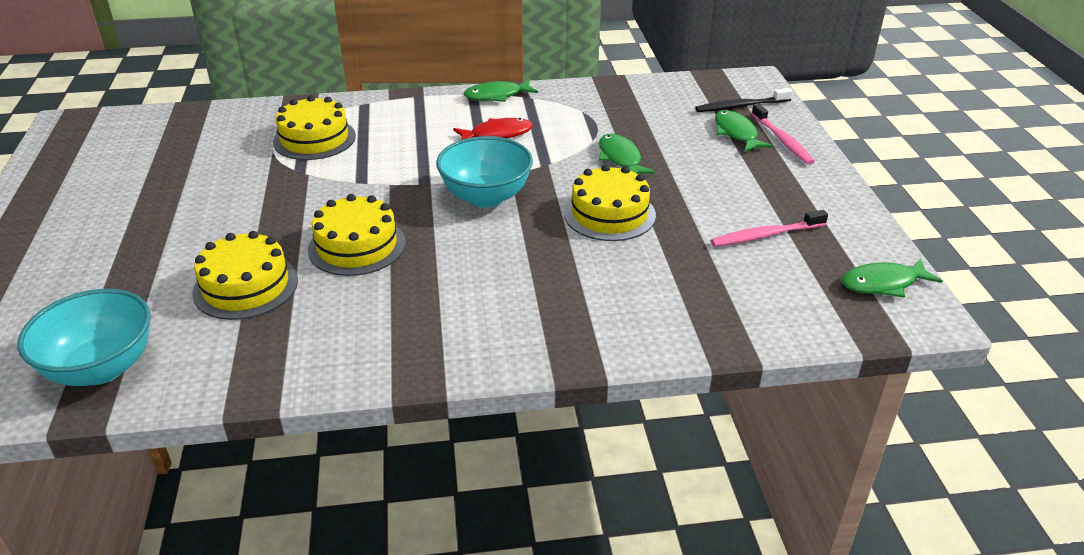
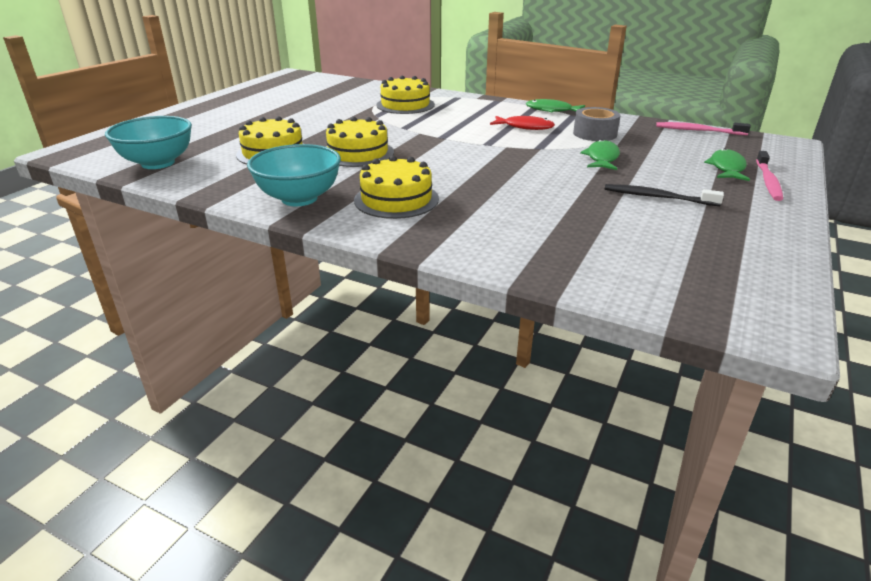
camera: 35 degrees right, 5 degrees down
(486, 197) = (472, 153): turquoise bowl -> turquoise bowl (299, 198)
(578, 122) = (594, 134): none -> grey tape
(609, 214) = (550, 183): yellow cake -> yellow cake (396, 199)
(740, 106) = (752, 155): black toothbrush -> black toothbrush (657, 197)
(765, 235) = (671, 229): pink toothbrush -> pink toothbrush (698, 130)
(883, 283) = (755, 293): green fish -> none

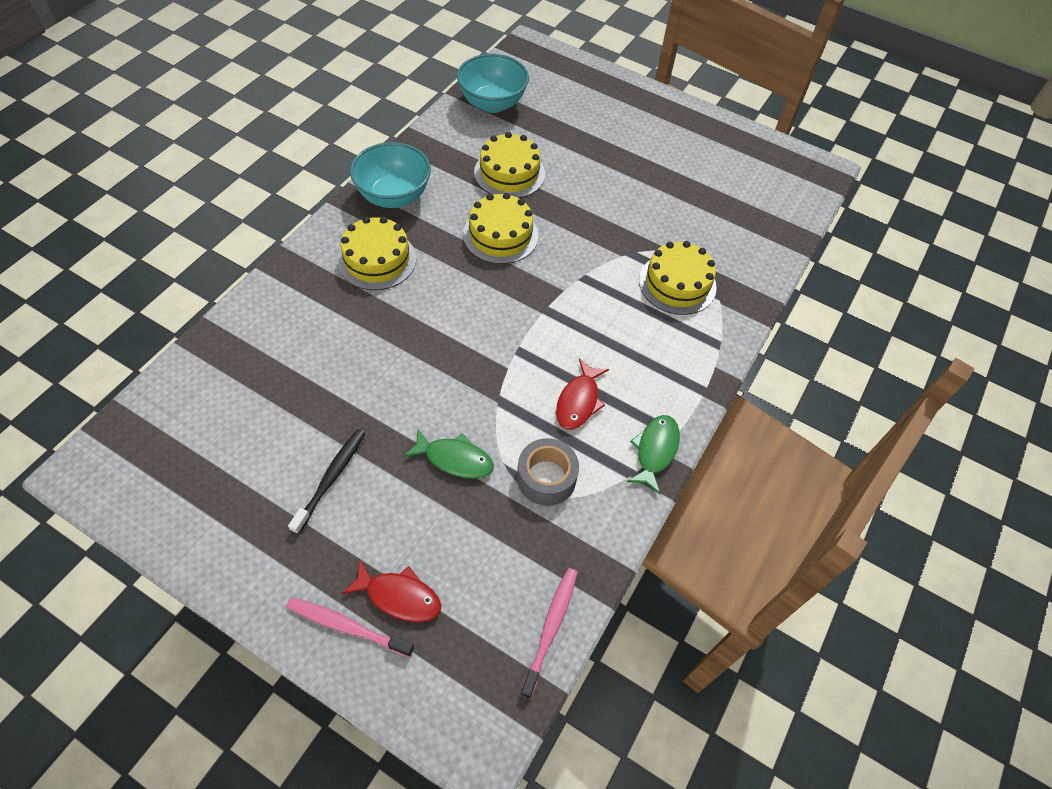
camera: 90 degrees right, 25 degrees up
(726, 168) = (399, 596): green fish -> red fish

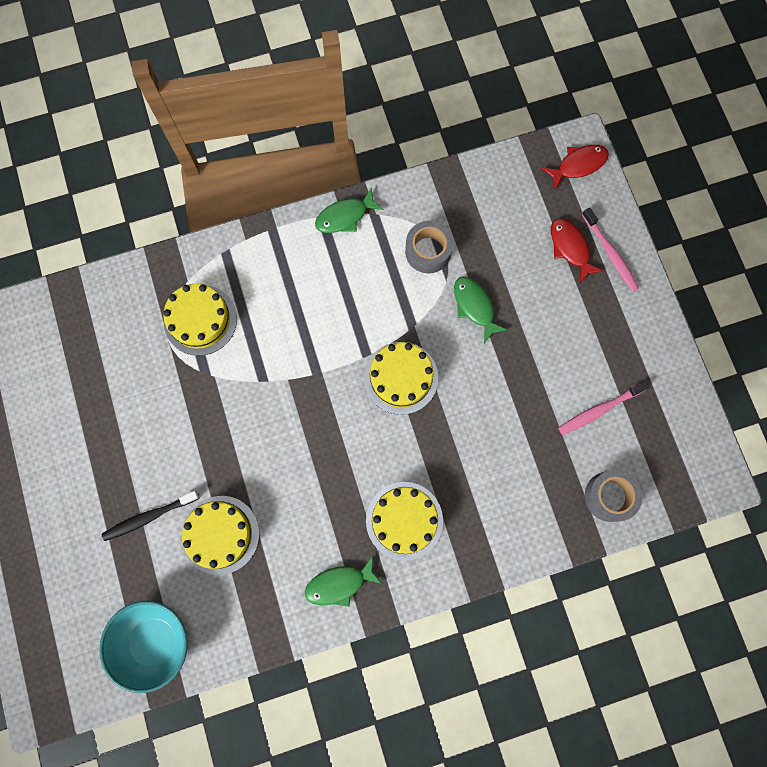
camera: 135 degrees left, 20 degrees up
(198, 385) = (609, 496): none -> grey tape
(331, 478) = (561, 352): black toothbrush -> black toothbrush (149, 517)
(394, 196) = (339, 584): turquoise bowl -> green fish
(500, 235) = (288, 470): yellow cake -> yellow cake (401, 378)
(551, 628) = (499, 169): pink toothbrush -> pink toothbrush (599, 410)
(579, 401) = (361, 285): red fish -> red fish (578, 165)

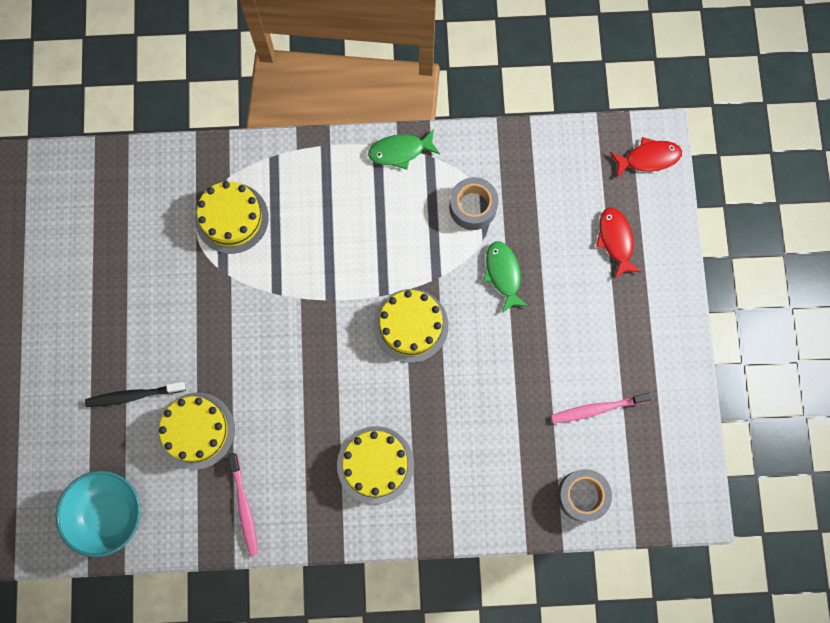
camera: 15 degrees right, 0 degrees up
(339, 584) = (296, 508): green fish -> none
(610, 254) = (654, 256): pink toothbrush -> pink toothbrush (244, 507)

